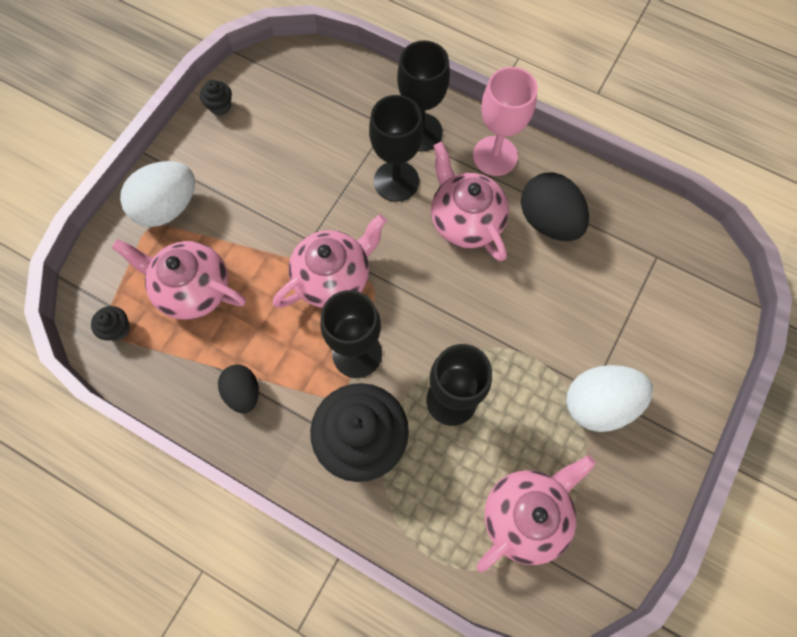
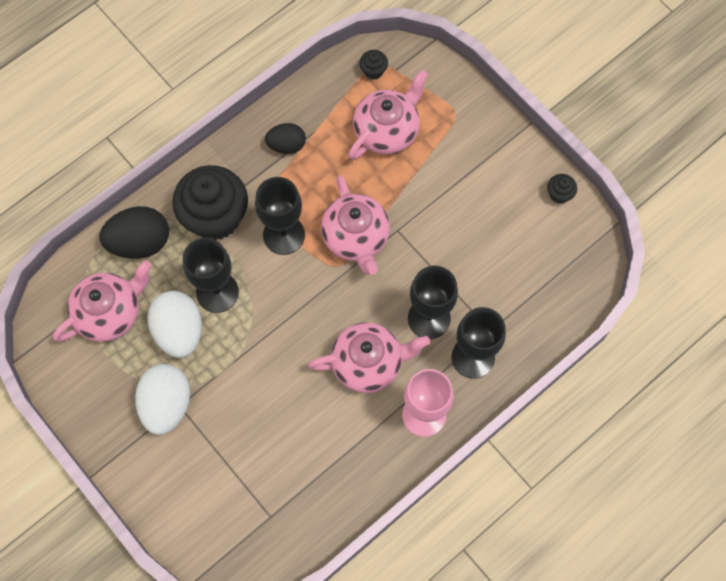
camera: 110 degrees right, 0 degrees up
(168, 207) = (469, 129): white egg -> white egg (179, 331)
(526, 515) = (110, 313): pink teapot -> pink teapot turned 105 degrees counterclockwise
(548, 221) = (341, 435): black egg -> black egg (140, 242)

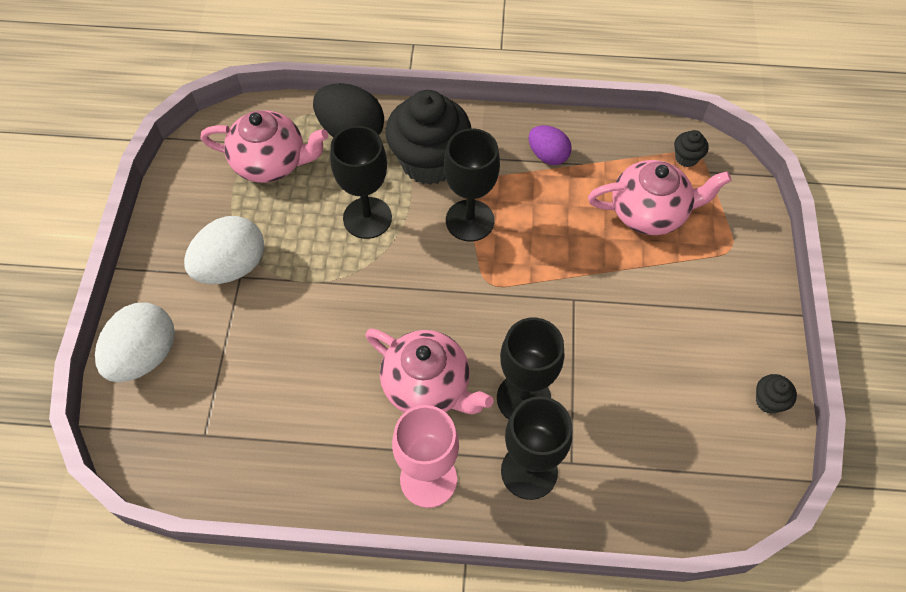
camera: 45 degrees right, 10 degrees down
(179, 331) = (305, 221): white egg -> white egg (145, 356)
(286, 145) = (548, 155): black egg -> purple egg
(356, 237) = (529, 274): pink teapot -> none

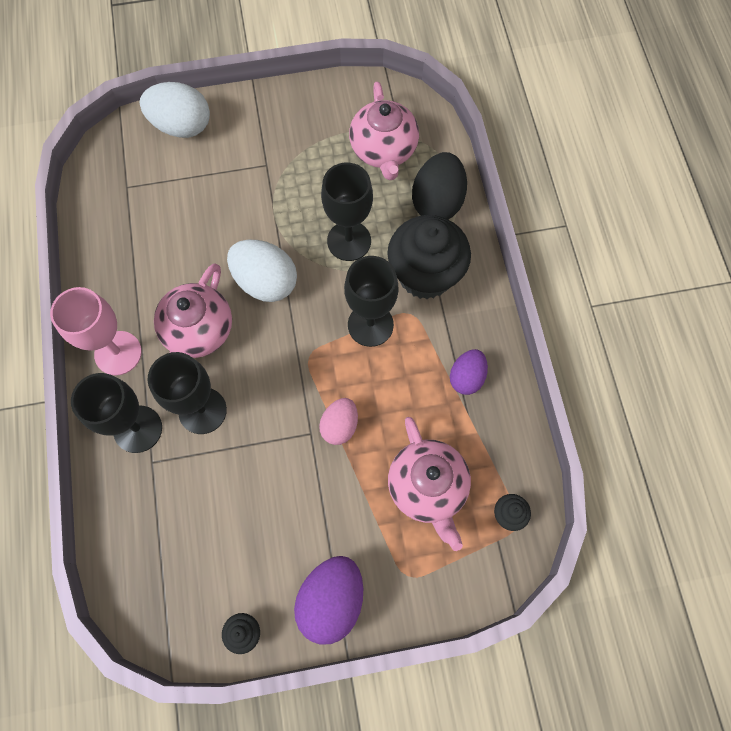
camera: 75 degrees right, 10 degrees up
(232, 267) = (273, 156): white egg -> white egg (265, 282)
(572, 271) = (339, 426): none -> pink egg
(746, 316) = (331, 600): none -> purple egg

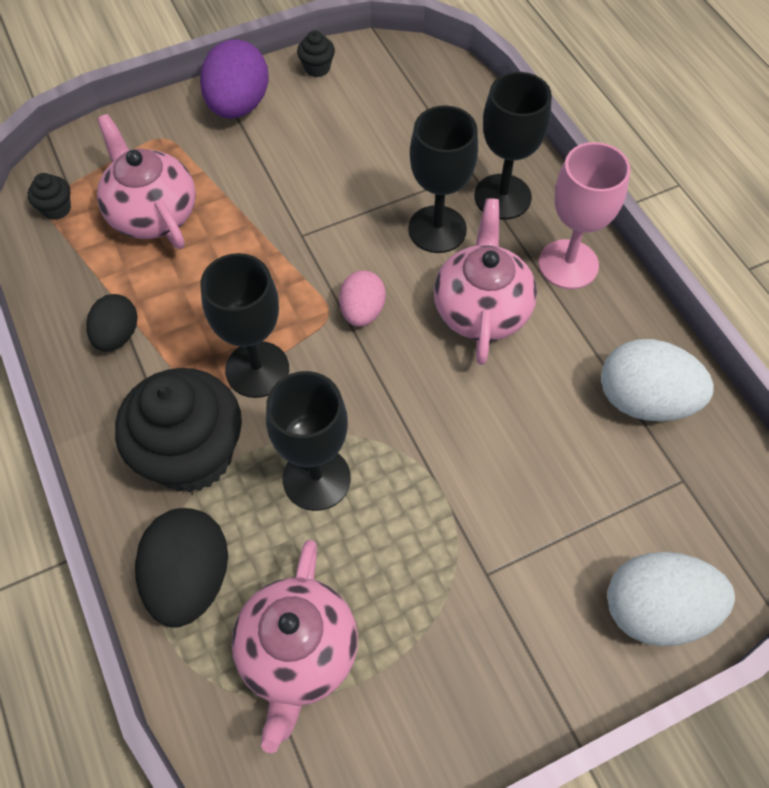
camera: 165 degrees right, 10 degrees down
(265, 282) = (418, 391): white egg -> white egg (644, 400)
(339, 426) = (269, 249): pink egg -> pink egg (362, 311)
(383, 150) = (298, 654): pink teapot -> pink teapot turned 150 degrees counterclockwise
(466, 377) = (117, 335): purple egg -> black egg

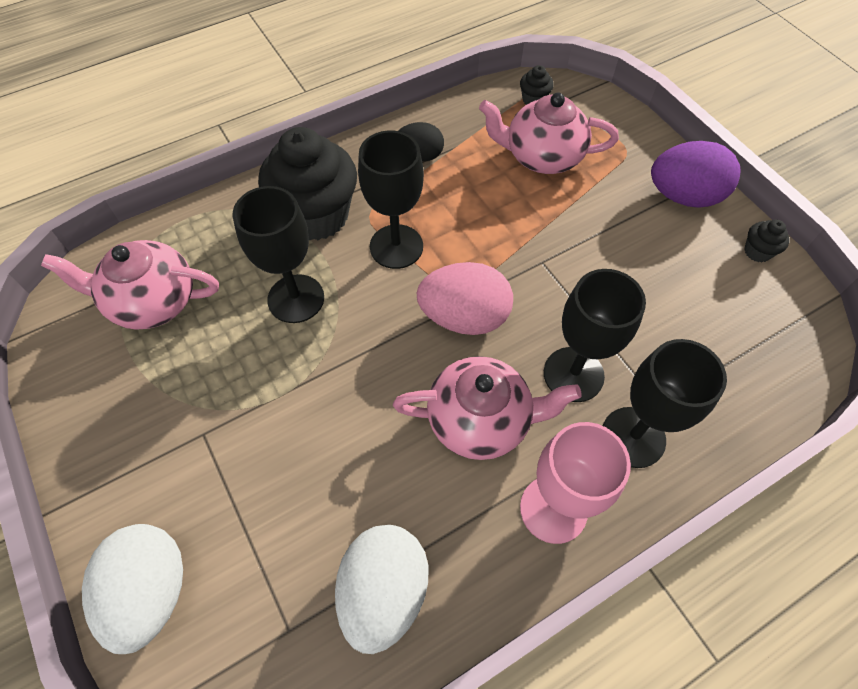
camera: 85 degrees right, 0 degrees up
(152, 214) = (542, 157): pink teapot -> pink teapot turned 135 degrees counterclockwise
(190, 578) = (217, 229): black egg -> none
(362, 311) = (464, 317): pink egg -> pink egg, size x1.63

